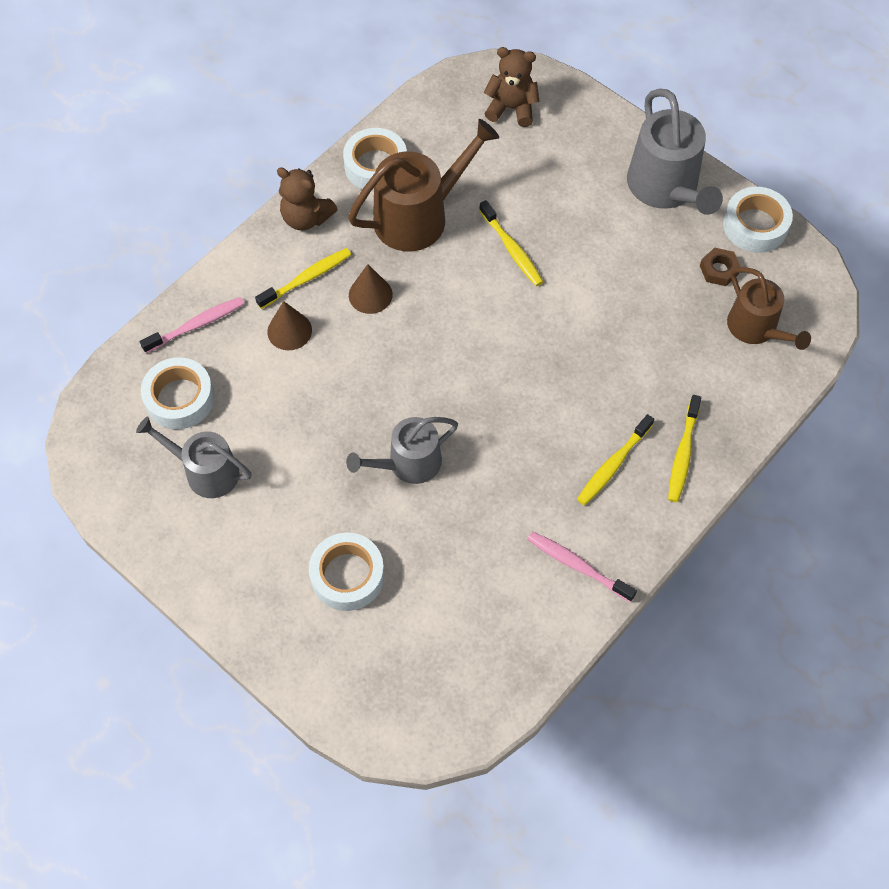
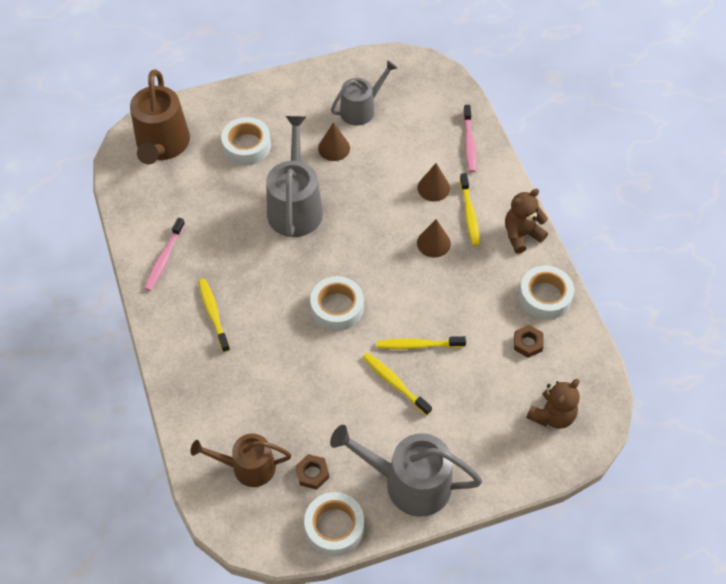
camera: 120 degrees right, 5 degrees down
(180, 398) = (420, 115): white tape -> white tape (337, 307)
(290, 469) = (334, 148): none -> brown cone
(408, 463) = (295, 206): grey watering can -> grey watering can, size x1.53
(418, 216) = (483, 301): brown watering can -> brown watering can (162, 145)
(443, 158) = (528, 343): none -> brown nut
(578, 566) = (164, 258): pink toothbrush -> pink toothbrush turned 135 degrees clockwise
(683, 453) = (191, 359): yellow toothbrush -> yellow toothbrush (395, 383)

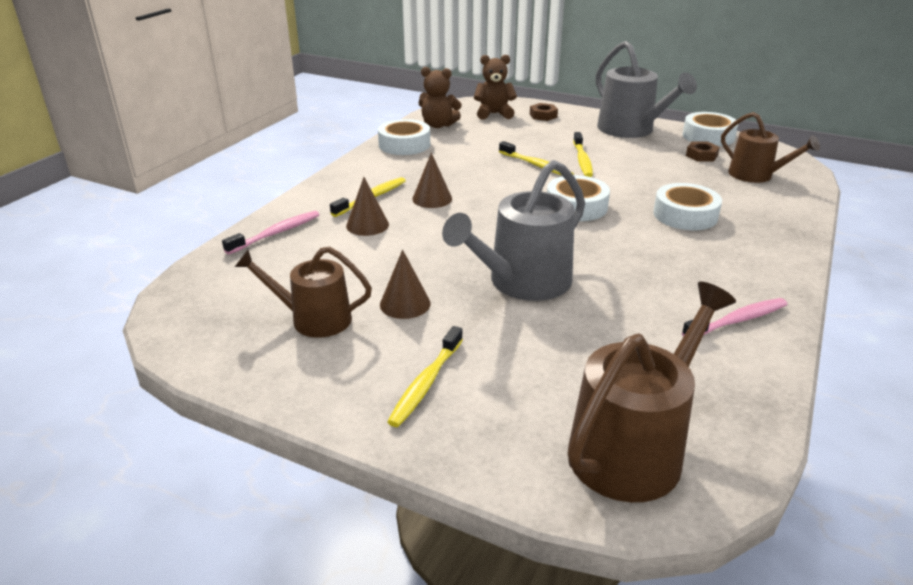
camera: 135 degrees left, 25 degrees down
(213, 314) = (711, 255): yellow toothbrush -> yellow toothbrush (426, 383)
(247, 146) = (505, 368): white tape -> white tape (685, 215)
(361, 109) = (314, 319): grey watering can -> brown watering can
(521, 235) = (357, 171): brown teddy bear -> brown teddy bear (438, 125)
(528, 343) = (456, 136): brown nut -> brown nut (543, 116)

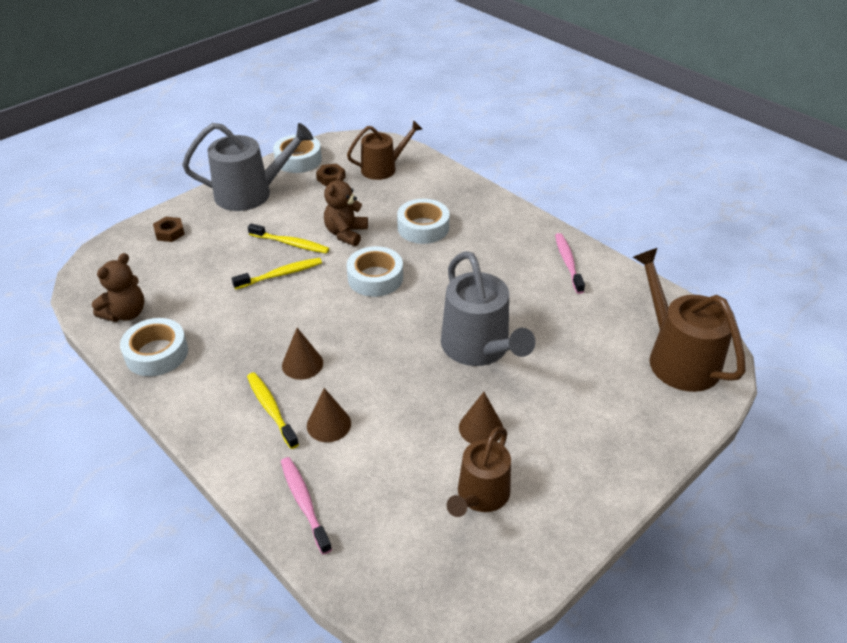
camera: 70 degrees left, 10 degrees up
(426, 383) = (590, 440): yellow toothbrush -> none
(494, 114) = (133, 264): brown teddy bear -> brown teddy bear (346, 233)

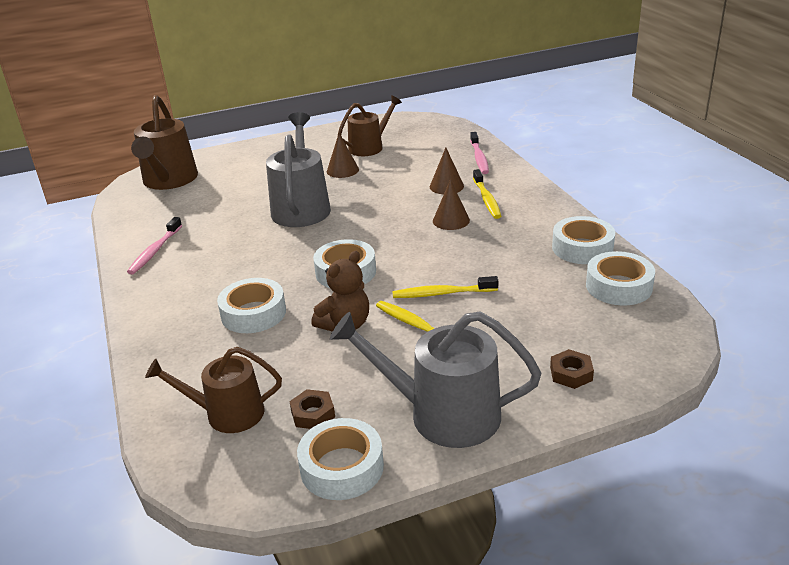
camera: 155 degrees left, 10 degrees down
(126, 313) = (618, 286): brown teddy bear -> white tape

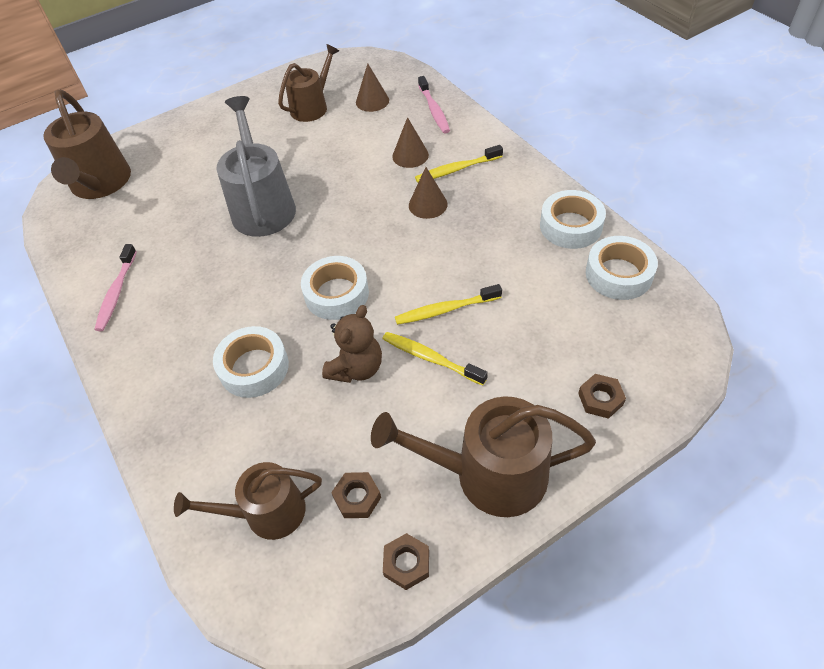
camera: 10 degrees left, 20 degrees up
(342, 170) = (292, 145): brown cone -> brown cone (372, 101)
(342, 467) = (406, 563): white tape -> brown nut
(443, 414) = (489, 474): grey watering can -> brown watering can
(486, 199) = (457, 169): yellow toothbrush -> yellow toothbrush turned 90 degrees clockwise

